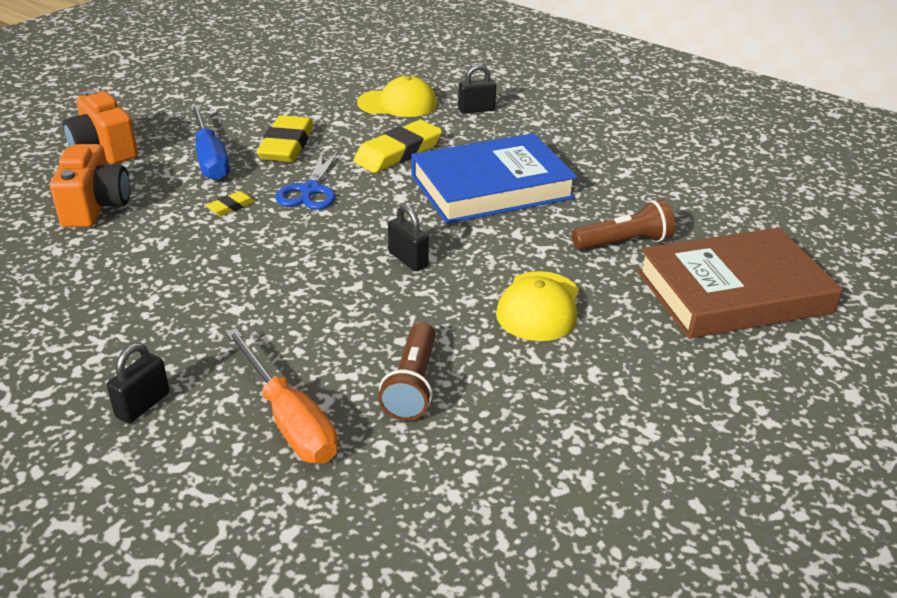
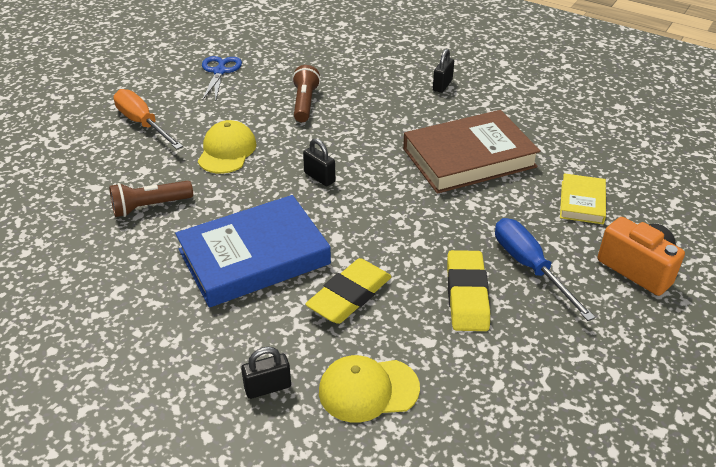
camera: 175 degrees right, 5 degrees up
(95, 207) = (582, 202): orange camera -> yellow book
(231, 207) = (475, 212): yellow eraser -> none
(289, 420) = (365, 84): orange screwdriver -> orange screwdriver (143, 123)
(310, 190) = (417, 237): blue scissors -> blue scissors (219, 72)
(733, 292) = (86, 172): brown book -> brown book (469, 158)

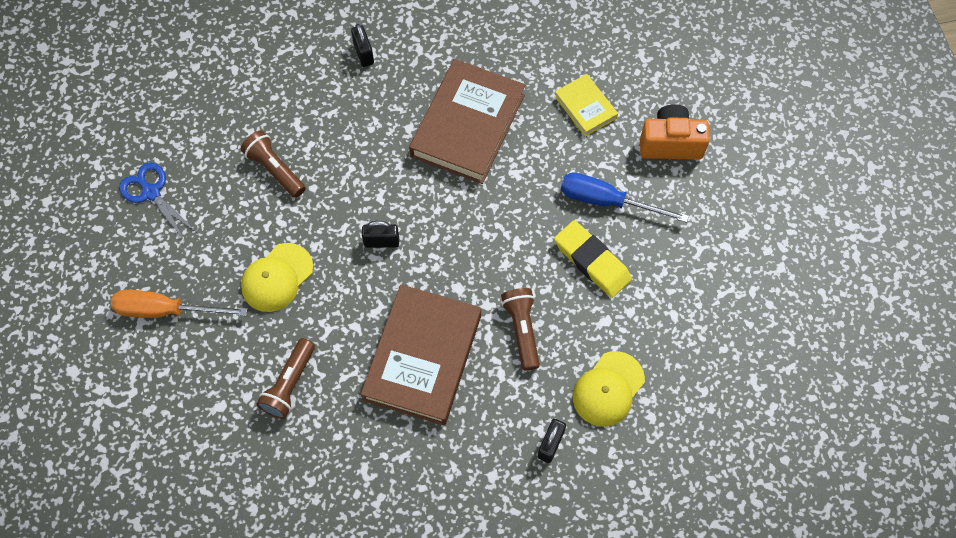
camera: 45 degrees left, 25 degrees up
(227, 151) = (277, 277): yellow cap -> yellow cap turned 105 degrees counterclockwise
(254, 256) = (422, 357): blue book -> brown book
(349, 295) = (522, 330): yellow eraser -> brown flashlight

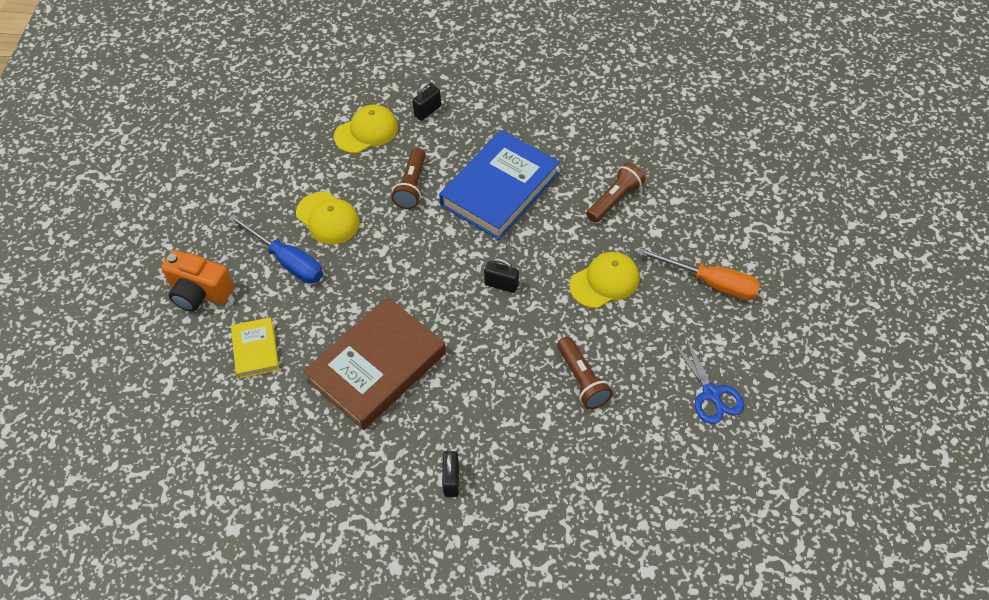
camera: 160 degrees left, 10 degrees down
(422, 357) = (500, 189): brown book -> blue book
(592, 261) = (328, 218): yellow eraser -> yellow cap

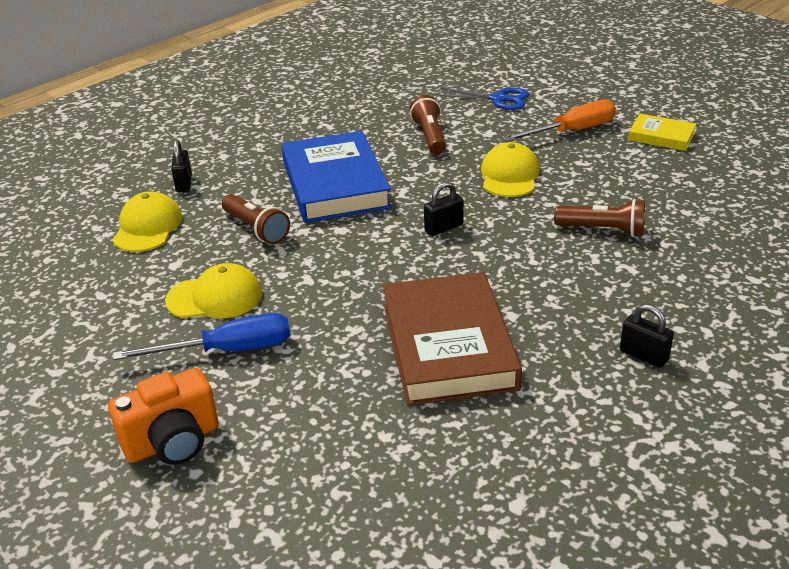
camera: 50 degrees left, 20 degrees down
(256, 350) = (316, 429): yellow book -> yellow book (661, 136)
(711, 393) = (684, 175): blue scissors -> blue scissors (498, 99)

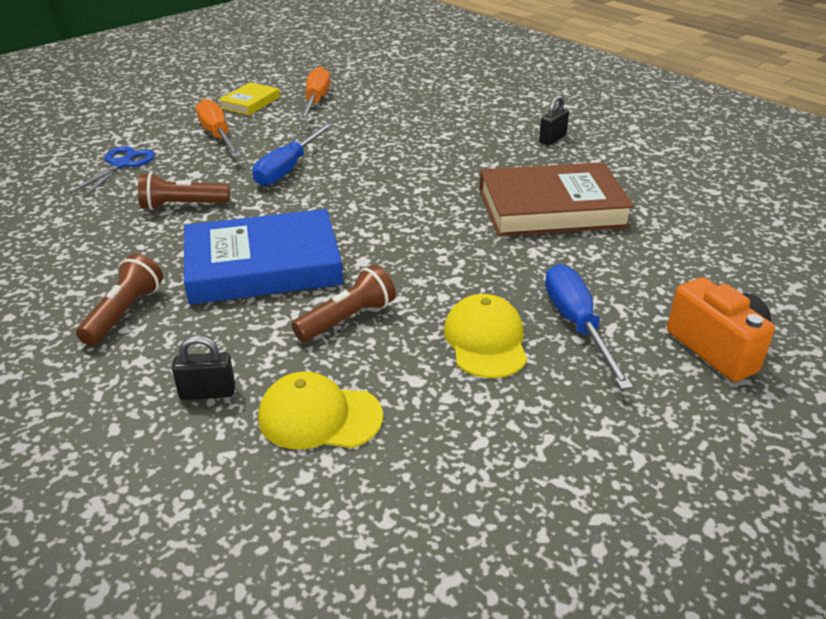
camera: 90 degrees left, 0 degrees up
(443, 228) = (373, 204): black padlock -> none
(509, 175) = (288, 168): yellow cap -> blue screwdriver
(603, 230) = (392, 137): brown flashlight -> brown flashlight (124, 313)
(685, 173) = (316, 101): none -> orange screwdriver

